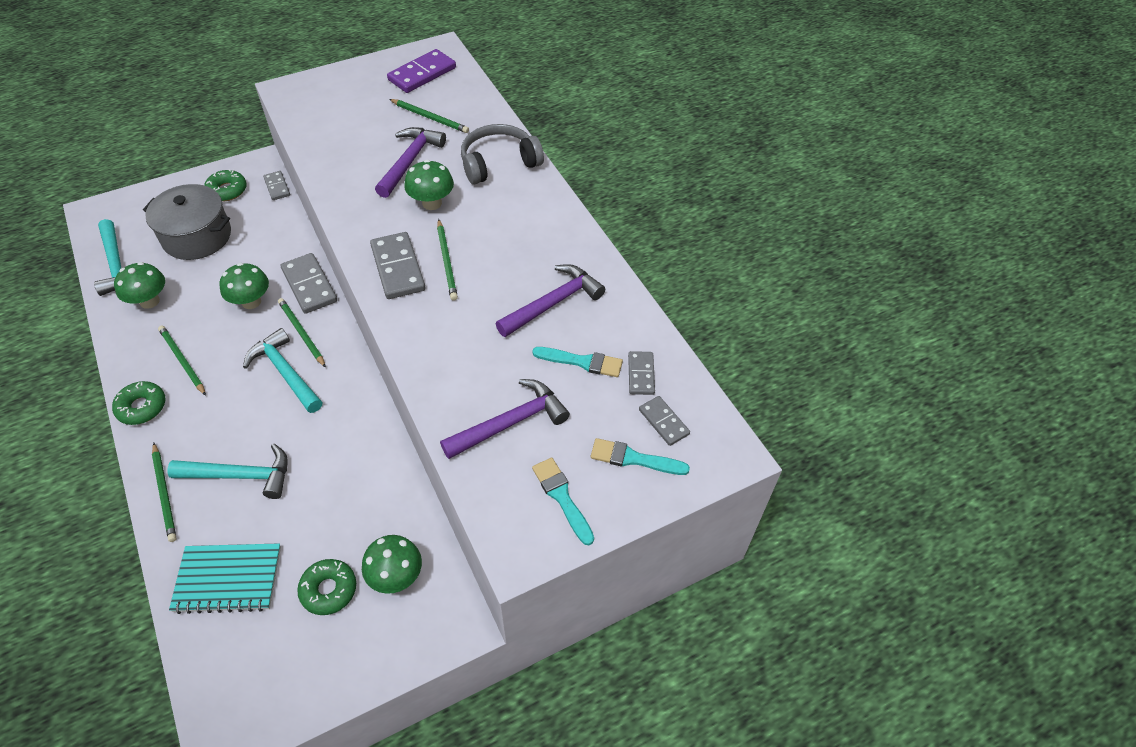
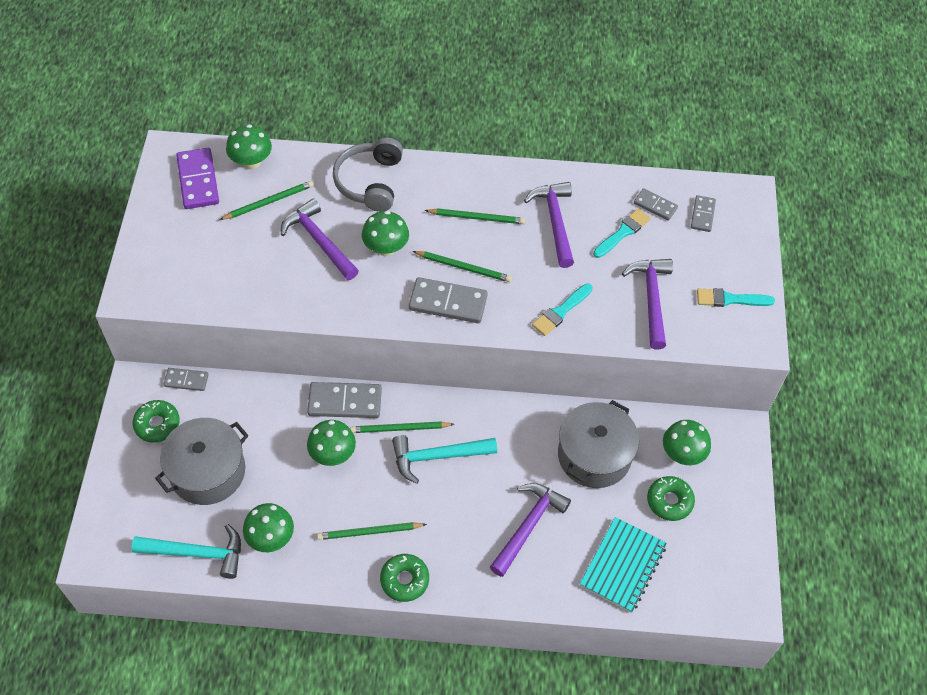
camera: 60 degrees left, 5 degrees up
(165, 493) = (513, 587): green pencil -> green pencil (477, 218)
(241, 475) = (528, 525): turquoise hammer -> purple hammer
(351, 495) = (594, 455): none -> grey pot
(464, 91) = (251, 162): none -> green mushroom
(633, 459) = (722, 246): turquoise brush -> turquoise brush (561, 311)
(663, 422) = (702, 215): grey domino -> grey domino turned 75 degrees counterclockwise

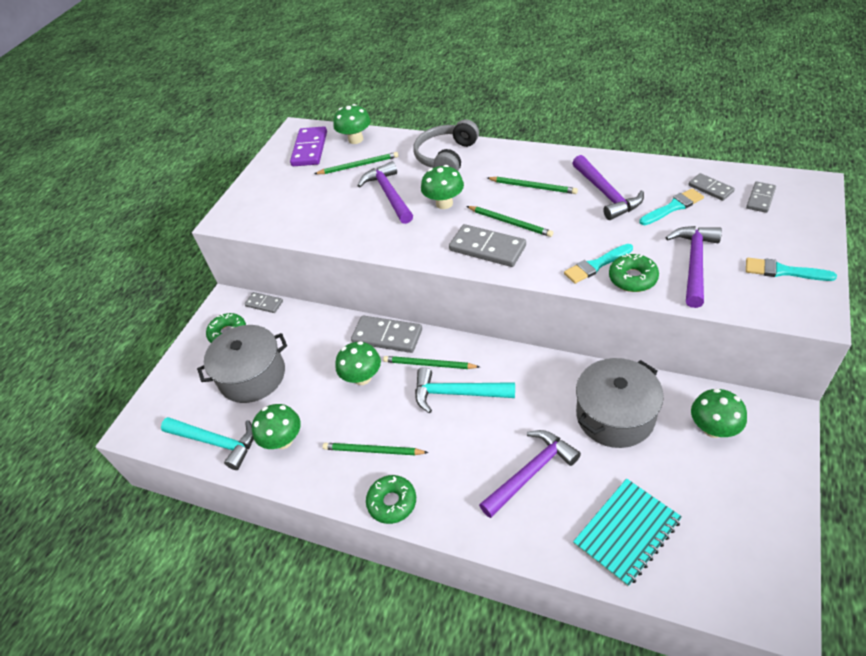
camera: 25 degrees right, 10 degrees down
(555, 221) = (606, 194): purple hammer -> purple hammer turned 150 degrees clockwise
(669, 501) = (692, 474): green donut -> green donut (632, 278)

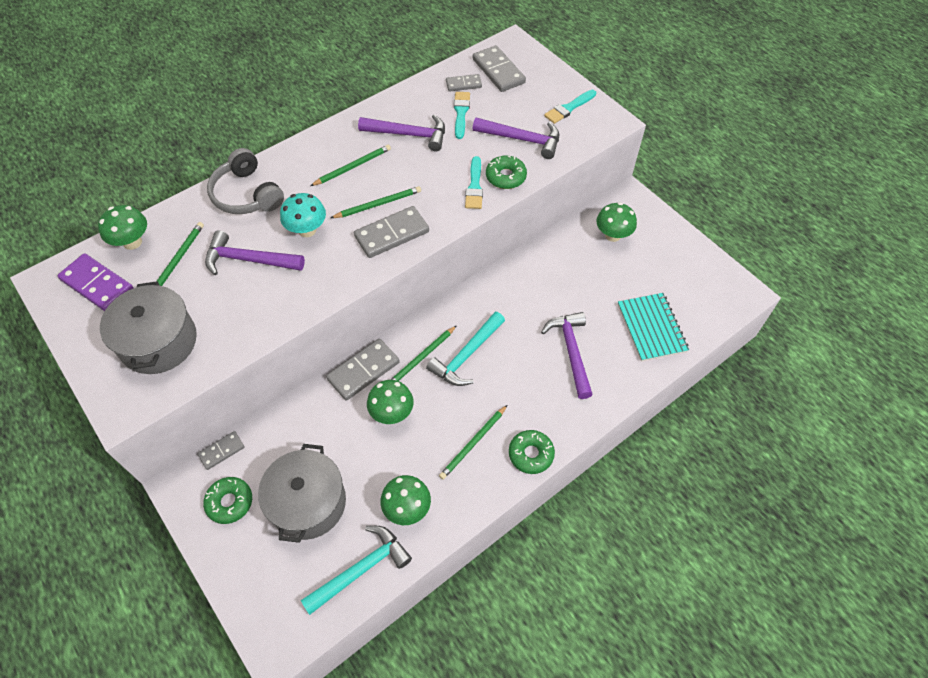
camera: 65 degrees left, 10 degrees up
(444, 203) = (307, 230): green mushroom -> turquoise mushroom
(615, 416) = (564, 276): grey pot -> grey pot (159, 342)
(694, 263) = (522, 139): purple hammer -> purple hammer turned 150 degrees clockwise
(760, 199) = (498, 71): grey domino -> grey domino, size x1.72

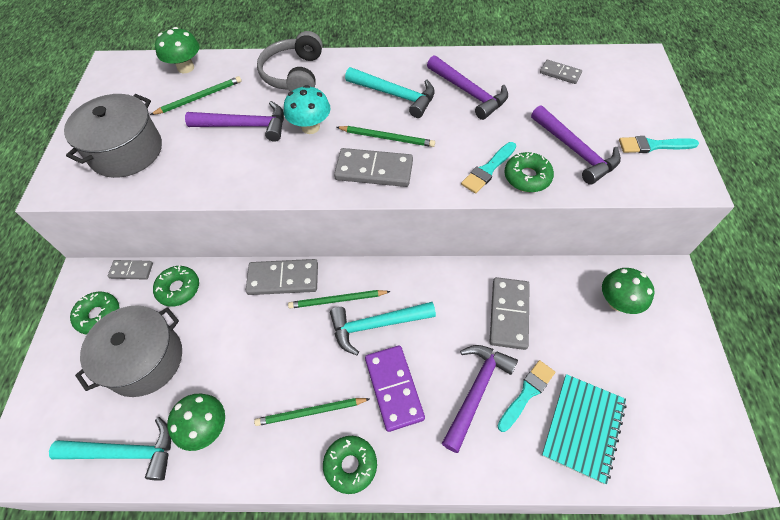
camera: 40 degrees right, 0 degrees up
(97, 285) = (134, 85): purple domino -> purple domino (393, 388)
(248, 260) = (245, 126): purple hammer -> purple hammer turned 135 degrees clockwise
(281, 436) = (178, 289): none -> green donut
(353, 167) = (395, 95): green pencil -> turquoise hammer
(392, 413) = (272, 331): green mushroom -> none
(461, 113) = (535, 97): turquoise brush -> turquoise brush (527, 393)
(498, 71) = (606, 77): grey domino -> grey domino (509, 314)

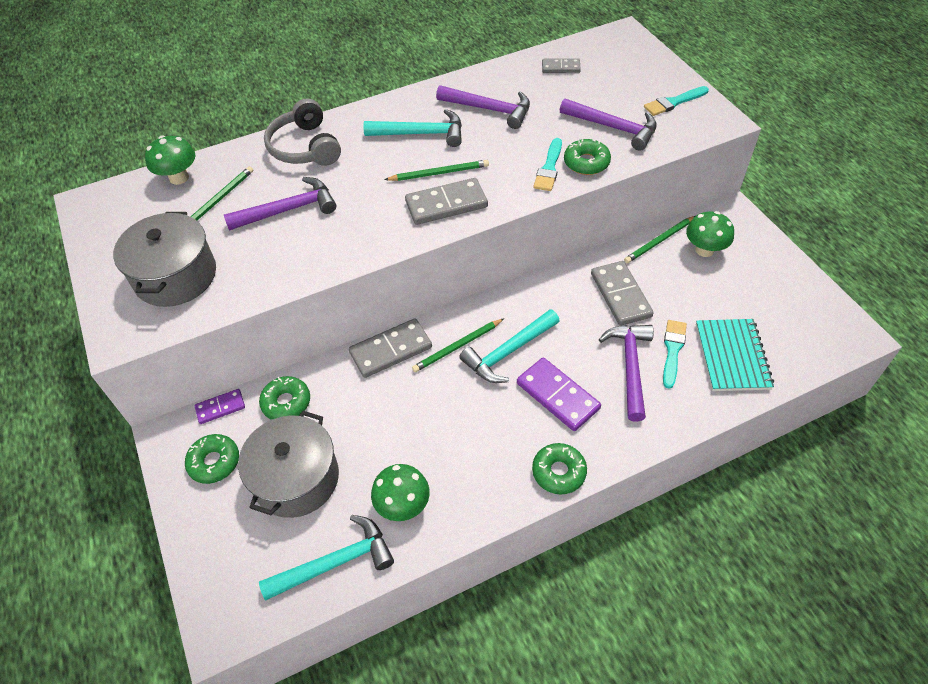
camera: 25 degrees left, 5 degrees down
(131, 270) = (220, 407): grey domino -> purple domino
(310, 127) = (357, 189): turquoise mushroom -> none
(310, 412) = (494, 448): green pencil -> green pencil (659, 241)

